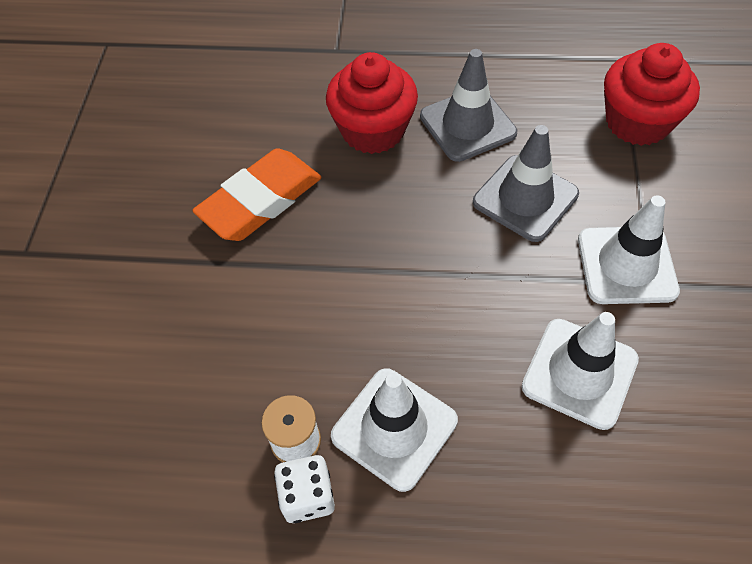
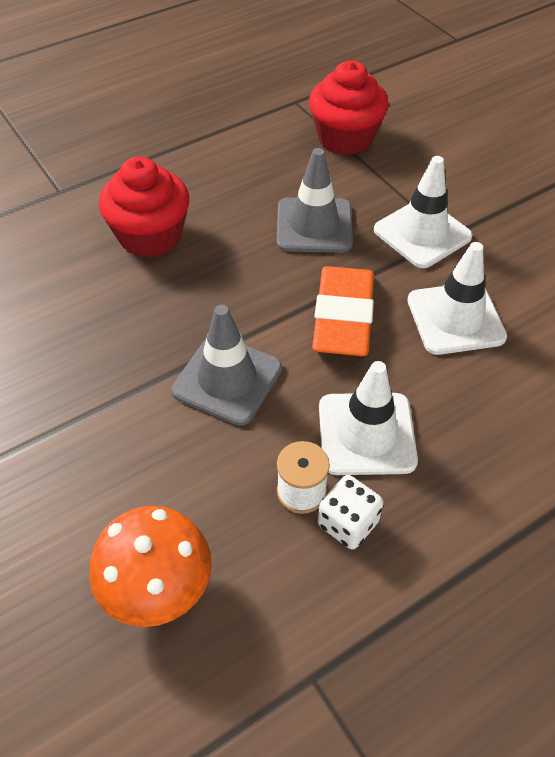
camera: 40 degrees left, 5 degrees down
(128, 439) = (158, 587): none -> orange mushroom
(260, 200) = (101, 337): orange eraser -> orange eraser (343, 317)
(467, 125) = (224, 196): grey traffic cone -> grey traffic cone (227, 379)

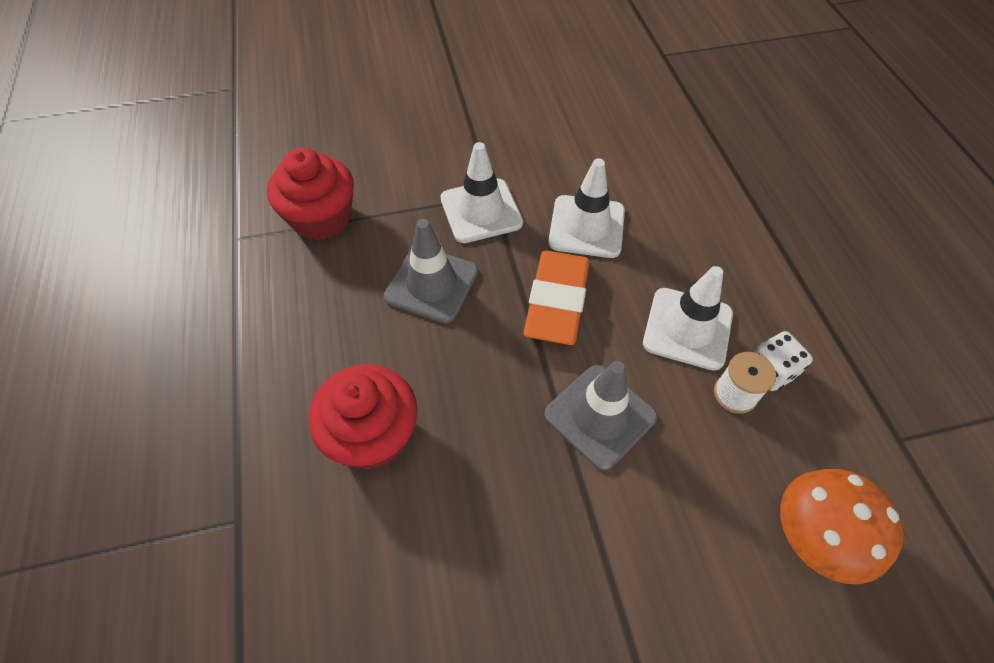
camera: 70 degrees left, 5 degrees up
(343, 317) = (557, 301): orange eraser -> orange eraser turned 75 degrees clockwise

